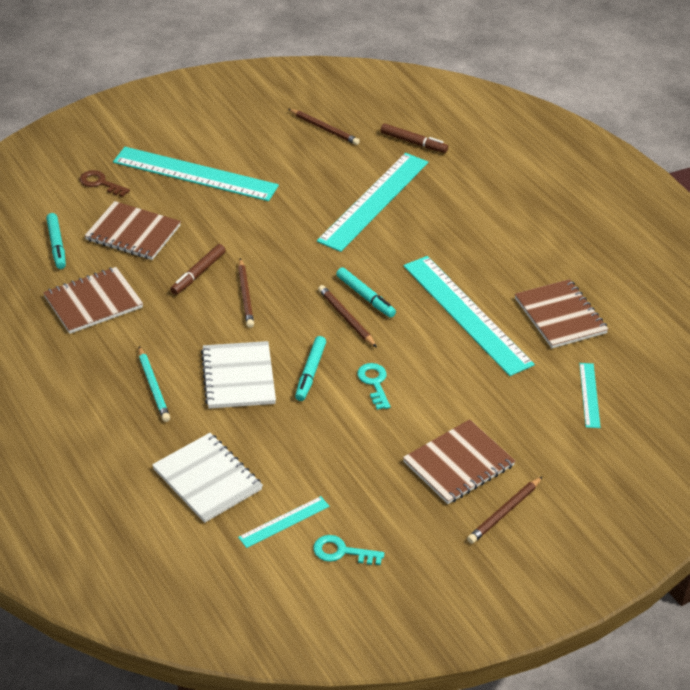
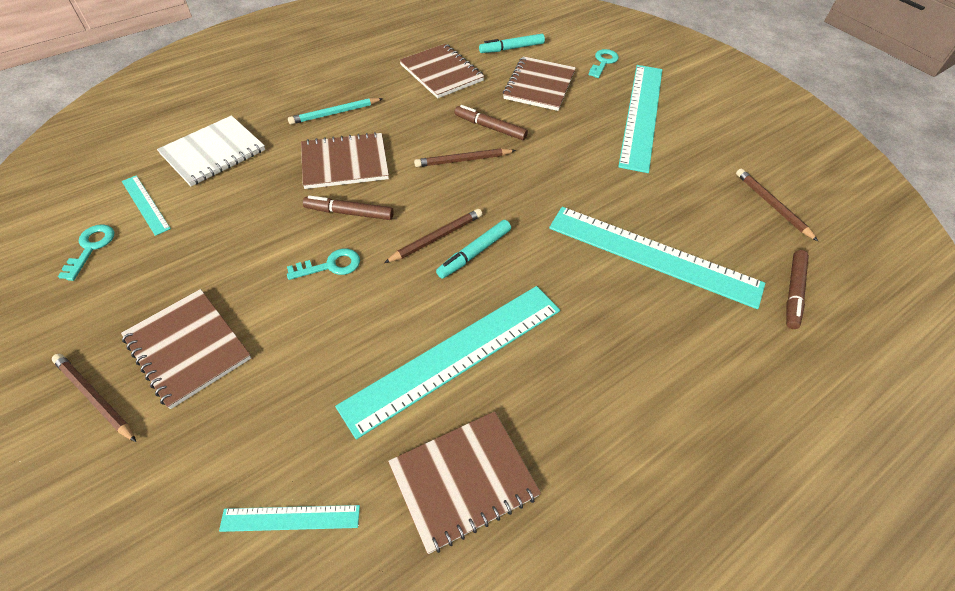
camera: 85 degrees right, 10 degrees up
(100, 183) = (603, 62): brown key -> turquoise key
(238, 377) = (345, 163): white notebook -> brown notebook
(310, 372) = (349, 213): turquoise marker -> brown marker
(324, 129) = (772, 205): brown pencil -> brown pencil turned 120 degrees clockwise

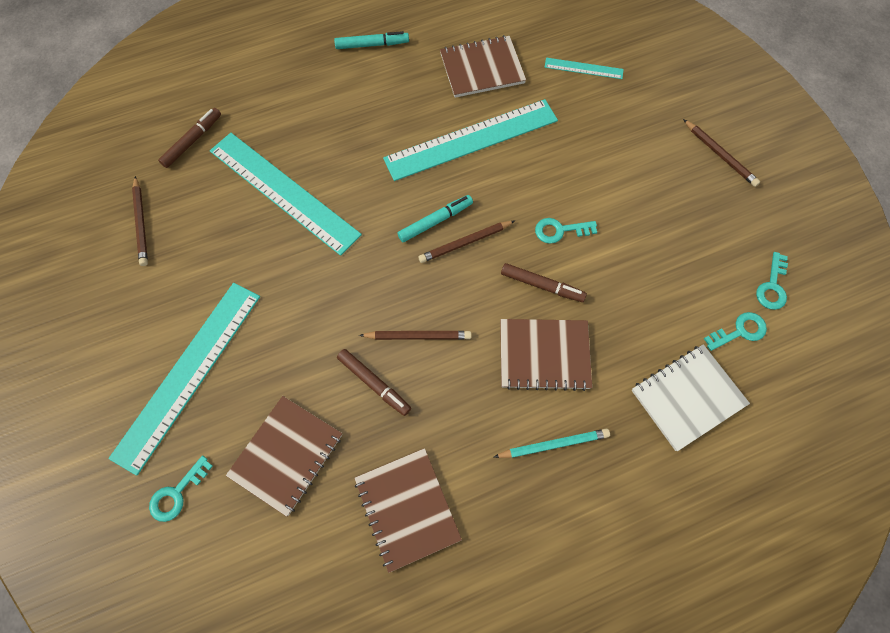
camera: 165 degrees left, 15 degrees up
(145, 204) = (739, 331): turquoise ruler -> turquoise key
(188, 348) = (665, 179): brown notebook -> none
(511, 48) = (292, 554): turquoise marker -> turquoise marker (372, 45)

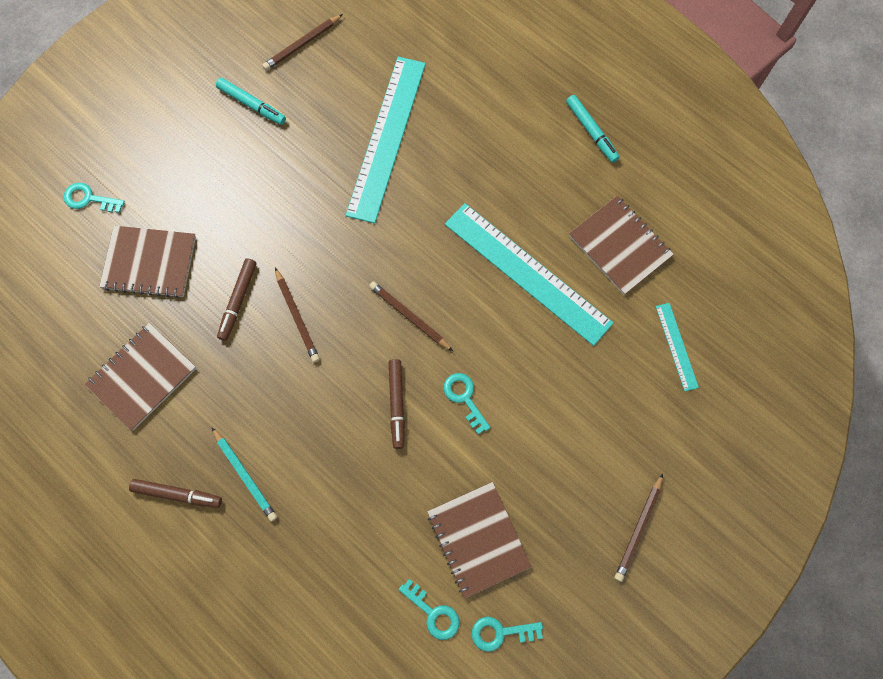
camera: 65 degrees right, 5 degrees up
(188, 373) = (186, 154): turquoise ruler -> none
(193, 141) = (401, 38): brown marker -> brown marker (177, 494)
(435, 221) = (419, 280): turquoise marker -> turquoise marker (252, 105)
(544, 355) = (326, 434): brown notebook -> brown notebook (478, 539)
(687, 397) = (341, 583): white notebook -> none

